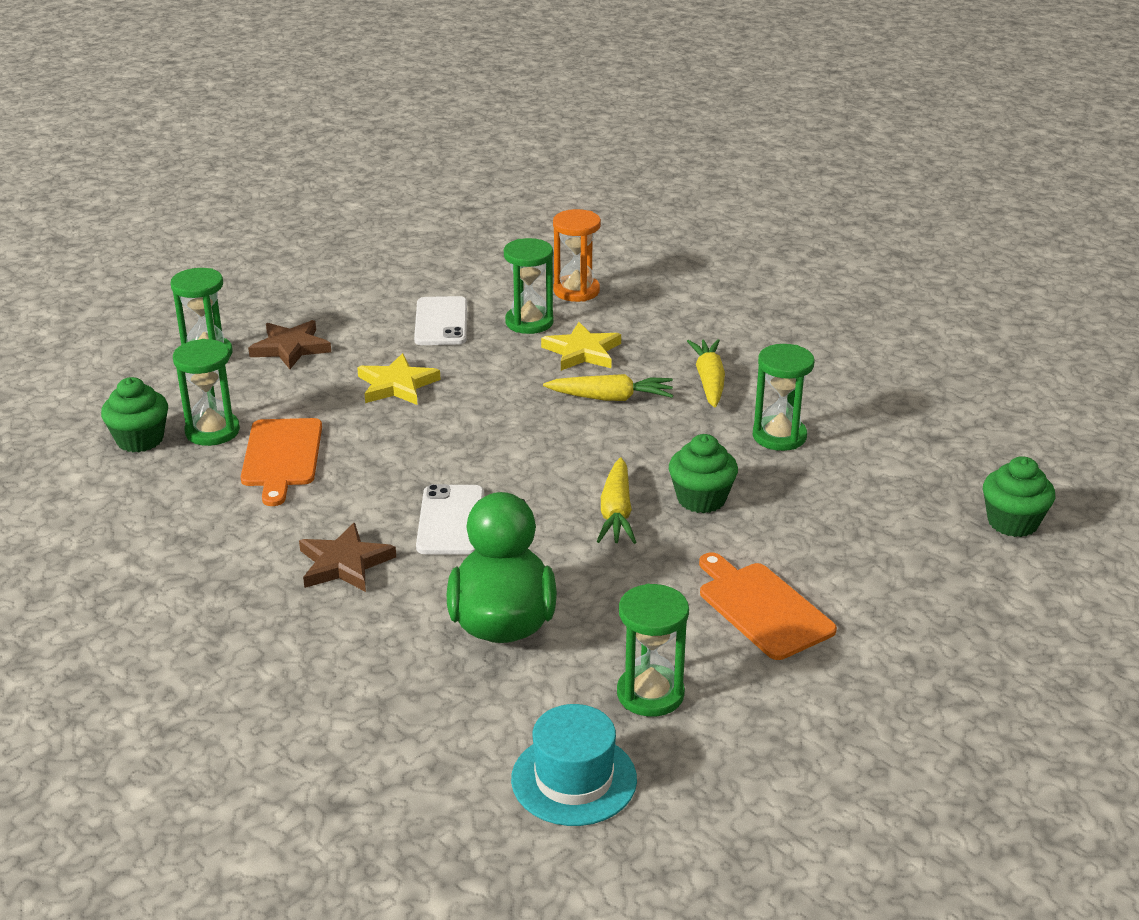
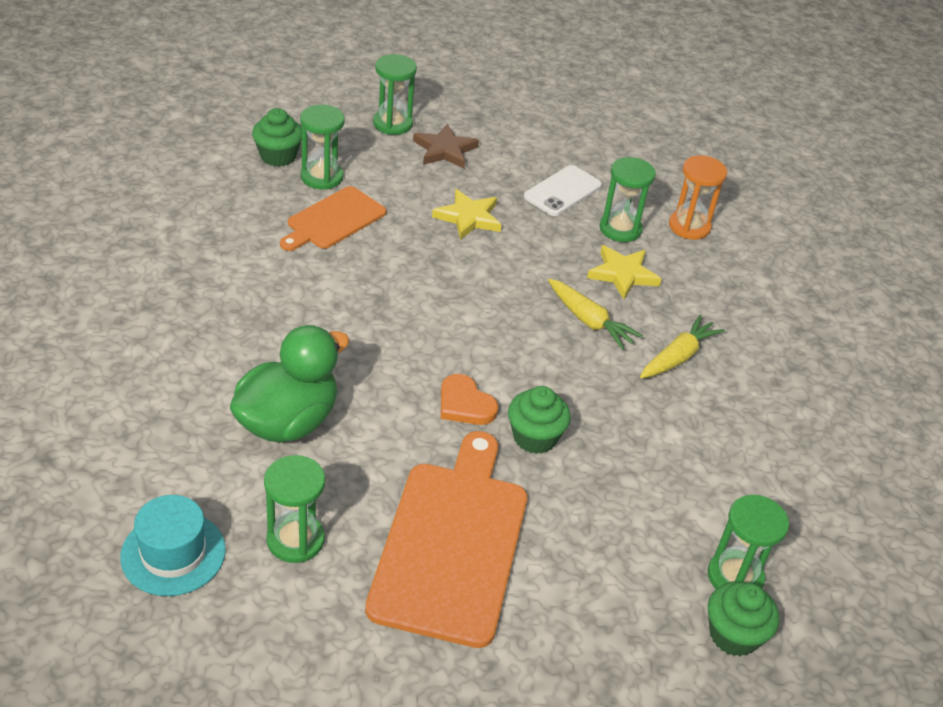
camera: 40 degrees right, 10 degrees up
(344, 563) = (264, 314): brown star -> none
(450, 520) = (361, 332): white phone -> none
(616, 513) = (465, 404): yellow carrot -> orange heart
(762, 608) = (452, 544): orange cutting board -> orange cutting board, size x1.71
(779, 436) = (662, 434): green hourglass -> green hourglass (735, 577)

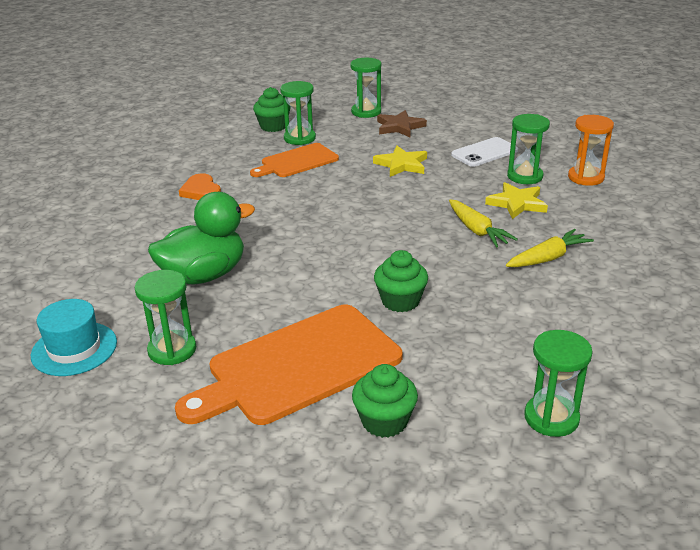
camera: 20 degrees right, 10 degrees down
(452, 544) = (298, 366): orange cutting board -> orange cutting board turned 150 degrees counterclockwise
(465, 404) = (350, 275): orange heart -> orange heart (201, 191)
(733, 635) = (535, 463): green cupcake -> green cupcake (384, 421)

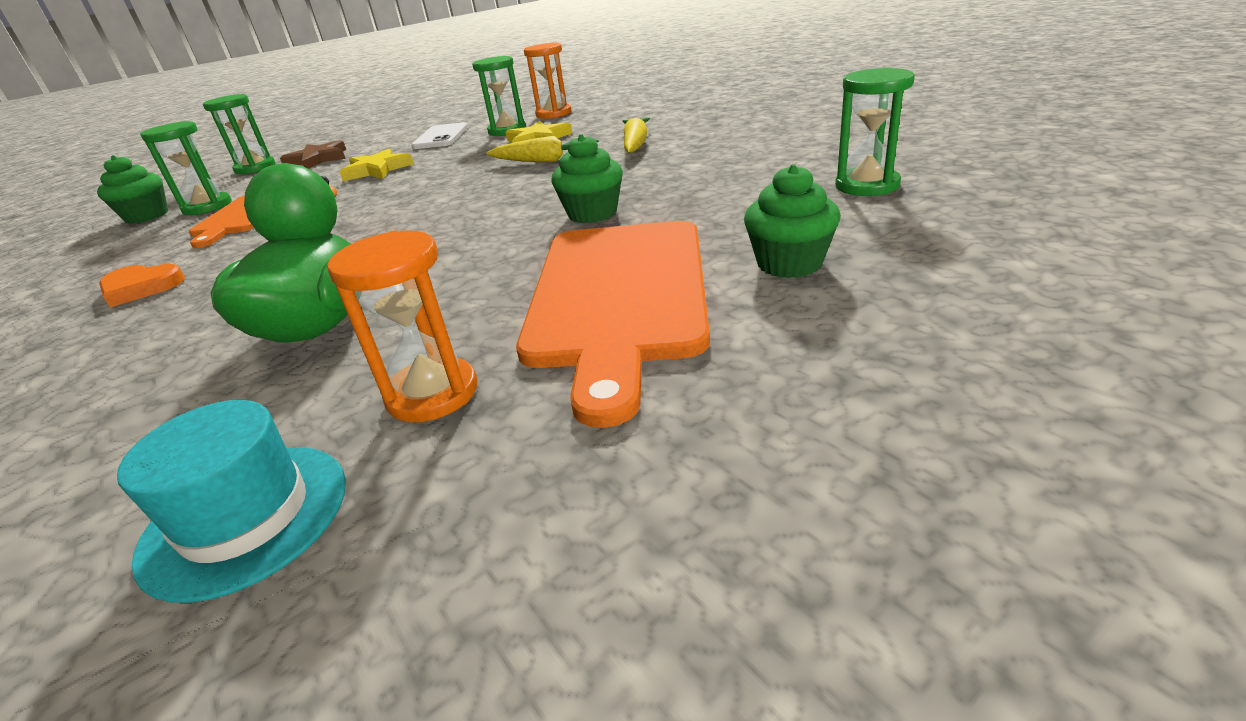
camera: 50 degrees left, 0 degrees up
(172, 350) = (432, 394): green hourglass -> orange hourglass

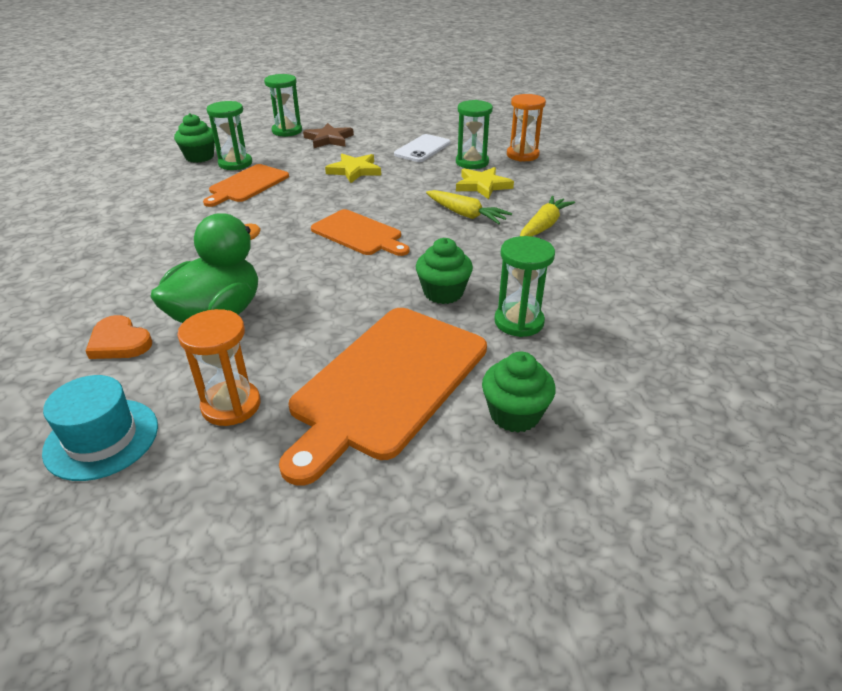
camera: 25 degrees right, 5 degrees up
(141, 288) = (158, 230): orange heart -> orange heart (119, 342)
(438, 207) = (359, 234): none -> orange cutting board
(867, 185) = (657, 364): green hourglass -> green hourglass (519, 322)

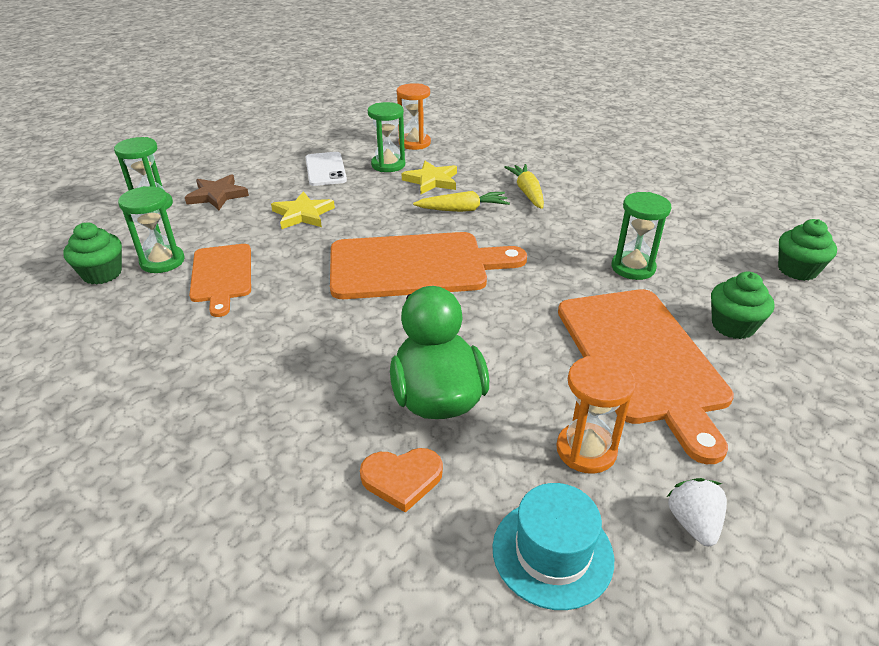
camera: 45 degrees left, 0 degrees up
(197, 499) = (693, 523): none -> white strawberry
(359, 234) = (414, 266): orange cutting board -> orange cutting board, size x1.71
(443, 293) = (557, 276): green cupcake -> green cupcake (797, 270)

